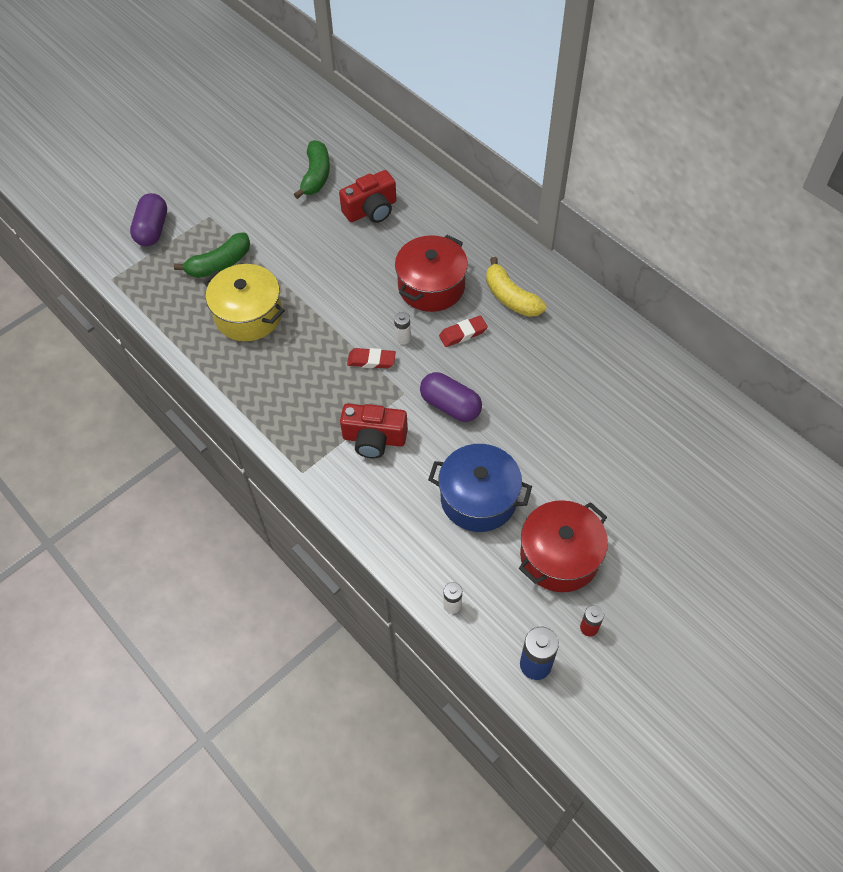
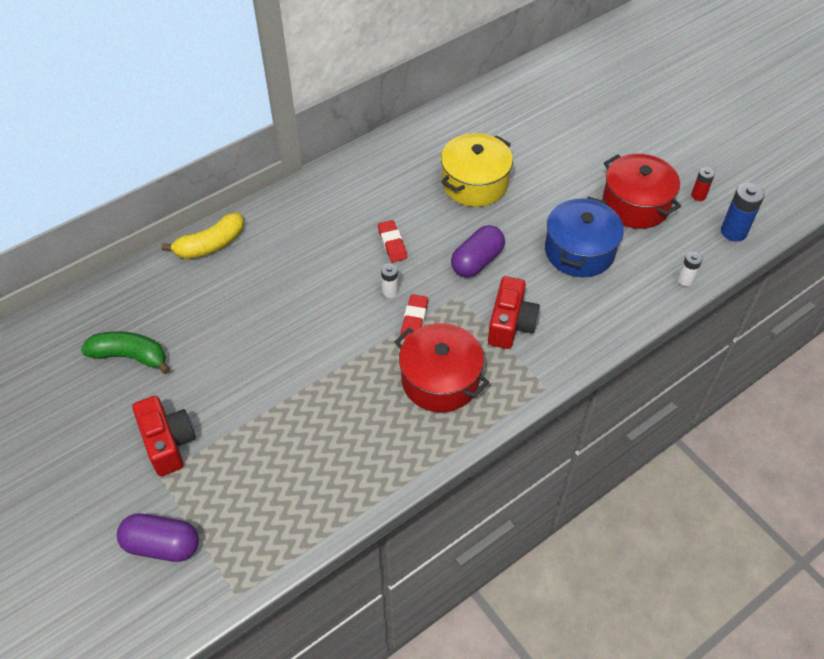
camera: 85 degrees left, 5 degrees down
(220, 264) = (244, 463): green banana -> none
(248, 315) = (331, 432): yellow pot -> yellow pot (474, 183)
(371, 210) = (203, 306): red camera -> red camera (168, 443)
(431, 286) = (326, 263): red pot -> red pot (440, 380)
(511, 298) = (355, 203): yellow banana -> yellow banana (211, 245)

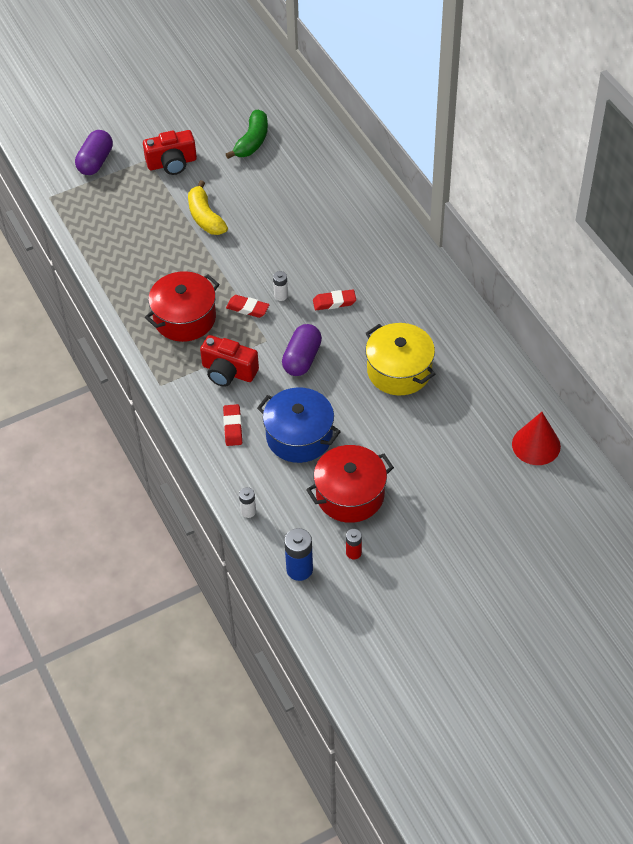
camera: 100 degrees right, 0 degrees up
(211, 245) = (355, 185): yellow banana -> yellow banana (205, 217)
(477, 261) = (302, 358): purple capsule -> purple capsule turned 60 degrees clockwise
(536, 88) = (536, 445): none -> red cone
(585, 309) = (232, 427): none -> red eraser

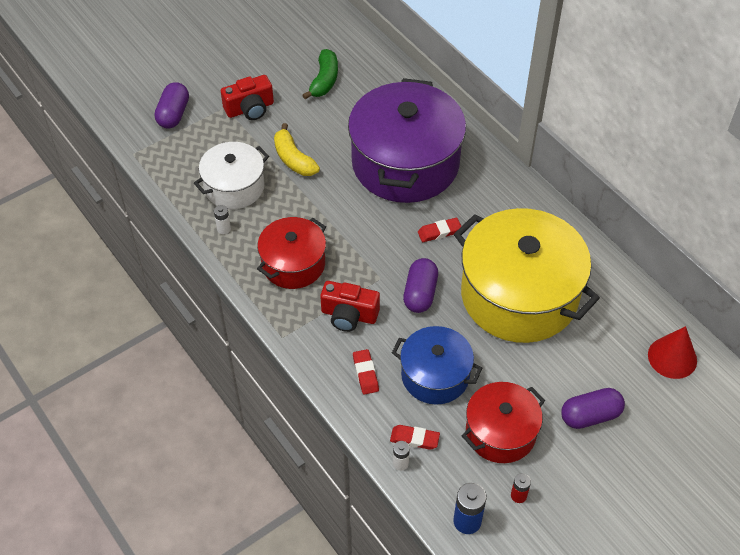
camera: 10 degrees left, 0 degrees up
(142, 238) = (234, 187): none -> white pot
(247, 308) = (354, 247): red eraser -> red eraser (414, 439)
(281, 295) = (385, 231): white battery -> white battery (224, 229)
(315, 232) = (405, 163): none -> purple pot
(399, 370) = (519, 295): yellow pot -> yellow pot, size x1.81
(440, 489) = (590, 416): none -> purple capsule

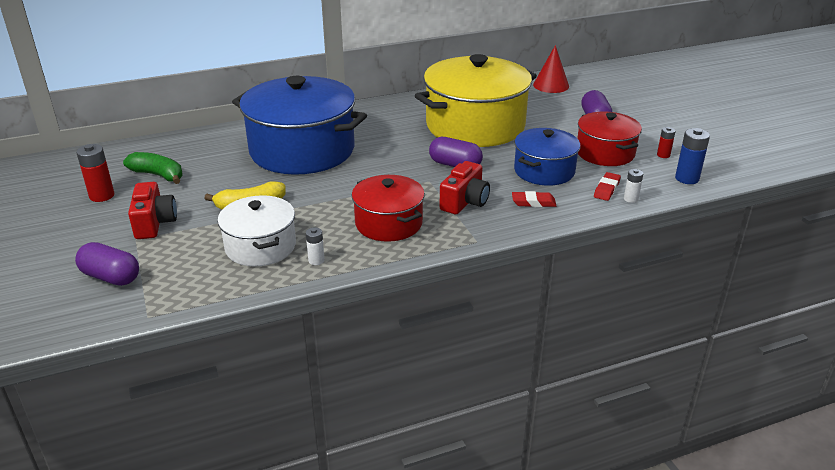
camera: 75 degrees left, 20 degrees down
(280, 60) = (102, 196): none -> red battery
(405, 163) = (302, 150): purple pot -> blue pot
(439, 232) = (392, 147): red eraser -> none

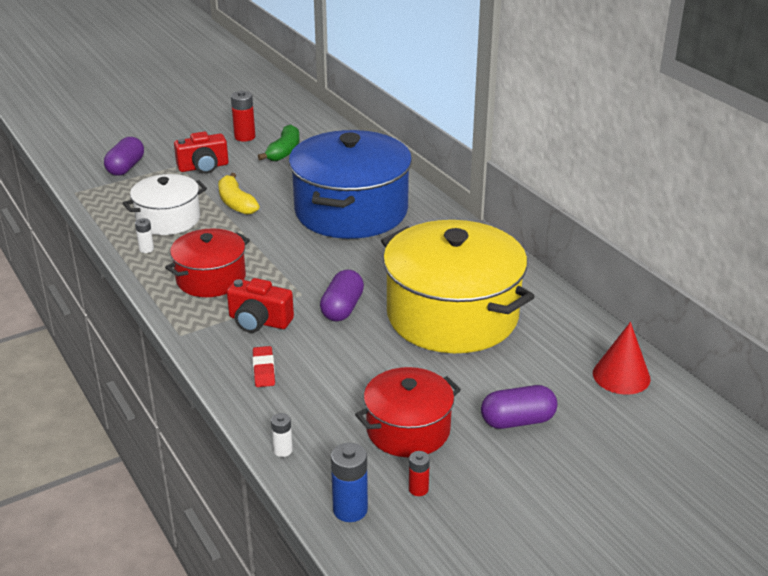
camera: 80 degrees right, 0 degrees up
(544, 171) = (342, 376): blue pot -> none
(606, 189) = (305, 429): red eraser -> none

